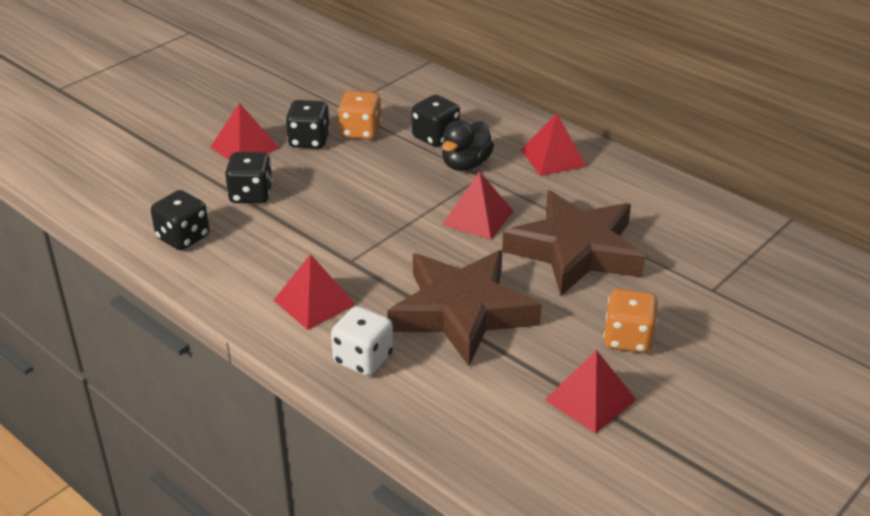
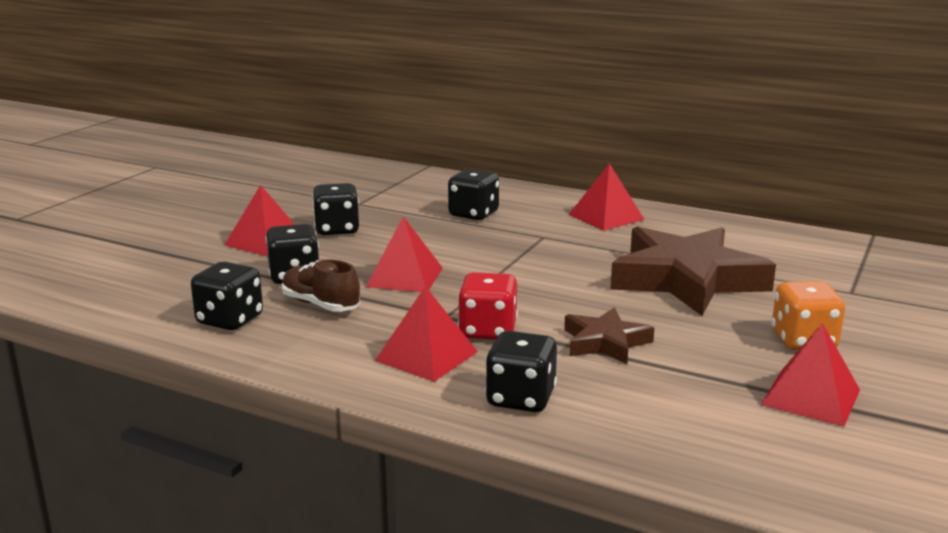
camera: 15 degrees left, 15 degrees down
(258, 231) = (320, 305): none -> brown shoe
(360, 132) = (390, 218): orange dice -> none
(363, 359) = (521, 398): white dice -> black dice
(375, 283) = (488, 331): none -> red dice
(462, 312) = (605, 342): brown star -> brown star, size x0.50
(465, 164) = (520, 230): black duck -> none
(478, 217) = (563, 267): red pyramid -> red pyramid (404, 277)

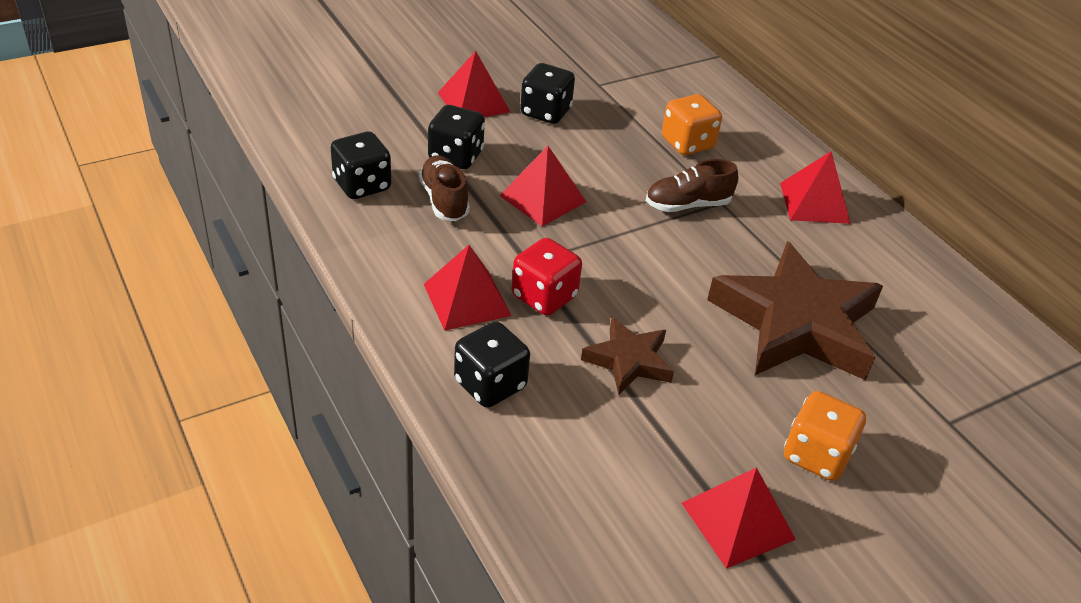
camera: 30 degrees right, 20 degrees up
(473, 214) = (687, 144): black dice -> orange dice
(521, 245) = (687, 205): none -> brown shoe

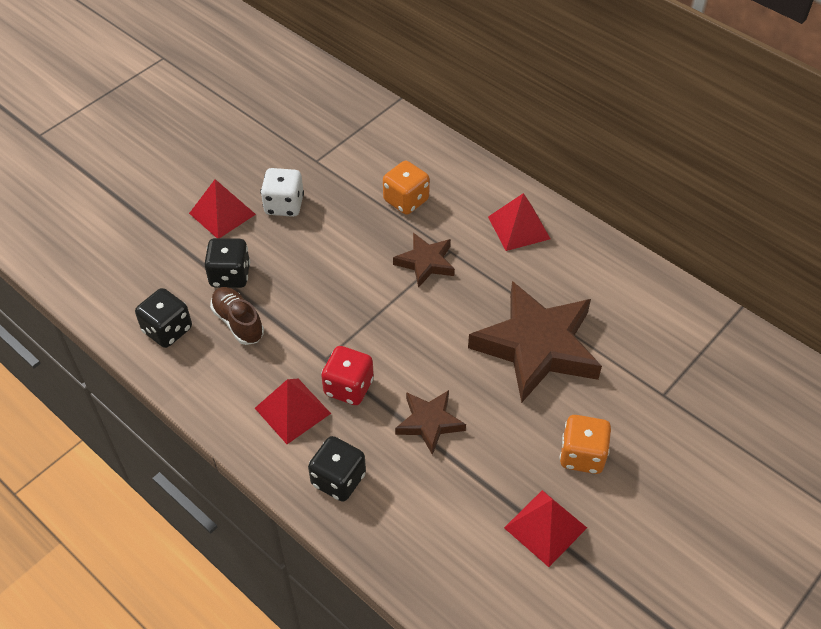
camera: 15 degrees left, 10 degrees up
(542, 198) = (314, 294): red pyramid -> none
(545, 112) = (284, 205): black dice -> white dice
(687, 205) = (425, 262): brown shoe -> brown star

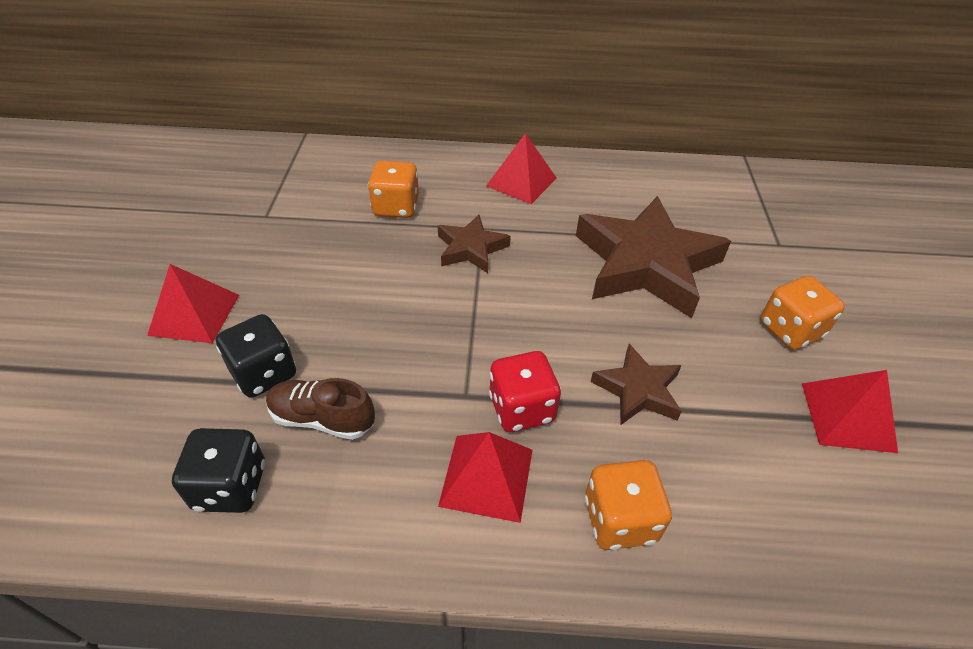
camera: 40 degrees left, 5 degrees down
(284, 205) = (266, 270): white dice -> none
(338, 479) = (619, 520): black dice -> orange dice

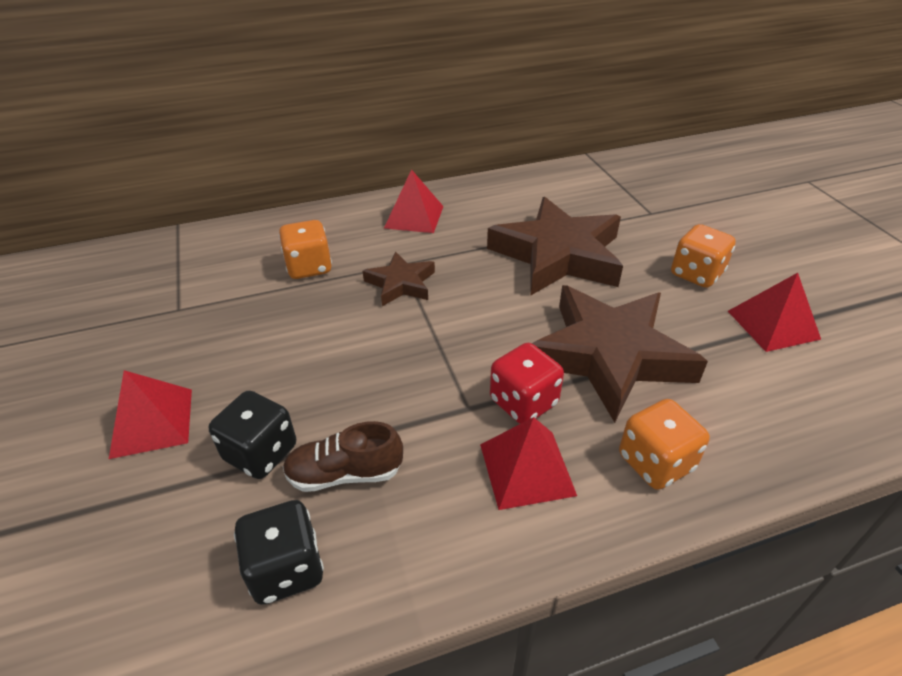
camera: 20 degrees left, 5 degrees down
(638, 390) = (609, 355): brown star -> brown star, size x1.98

